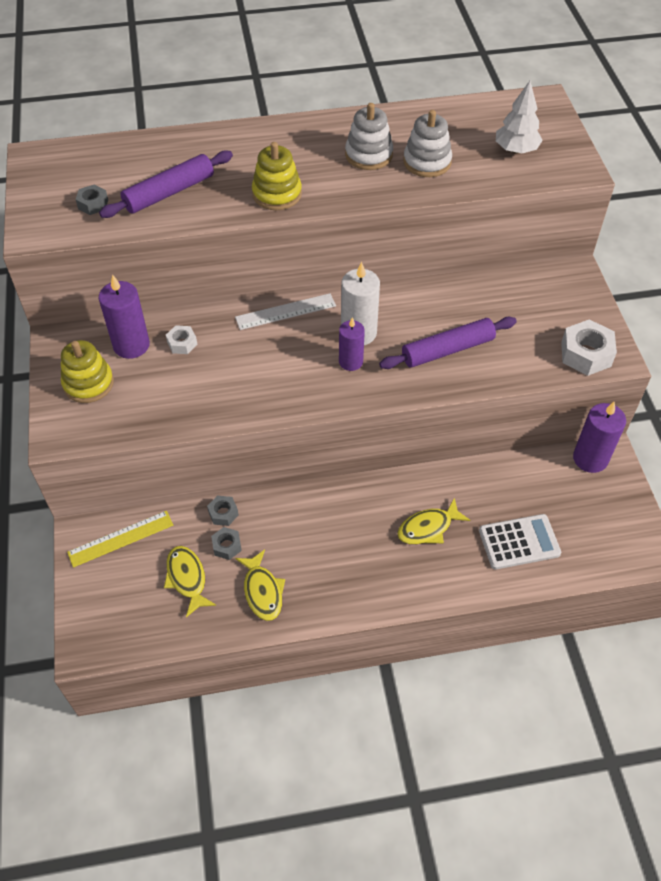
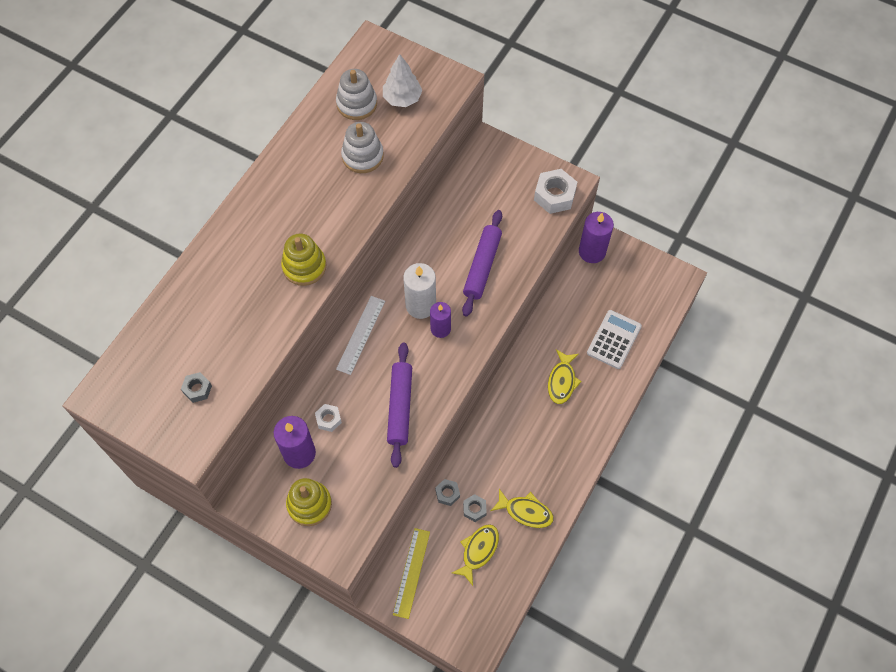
camera: 50 degrees left, 10 degrees up
(169, 192) = (235, 332): purple rolling pin -> purple rolling pin (400, 407)
(187, 578) = (478, 551): yellow fish -> yellow fish turned 105 degrees clockwise
(369, 155) = (321, 183): white stacking toy -> white stacking toy (357, 104)

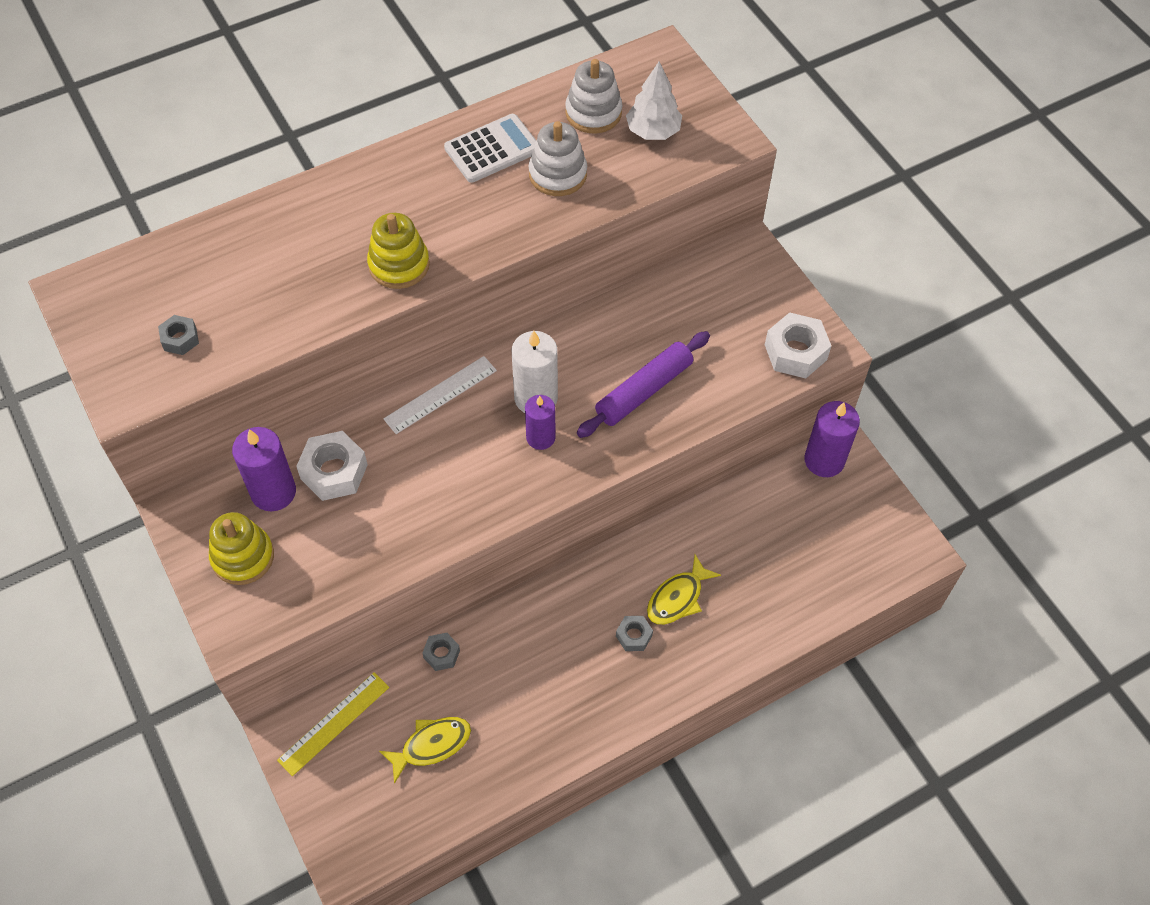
camera: 30 degrees right, 5 degrees down
(328, 419) = (334, 472): white nut -> white nut, size x1.79
(400, 407) = (427, 503): purple rolling pin -> none
(474, 509) = (461, 692): grey nut -> grey nut (634, 636)
(525, 511) = (522, 732): yellow fish -> none
(614, 339) = (780, 583): white calculator -> white calculator (492, 149)

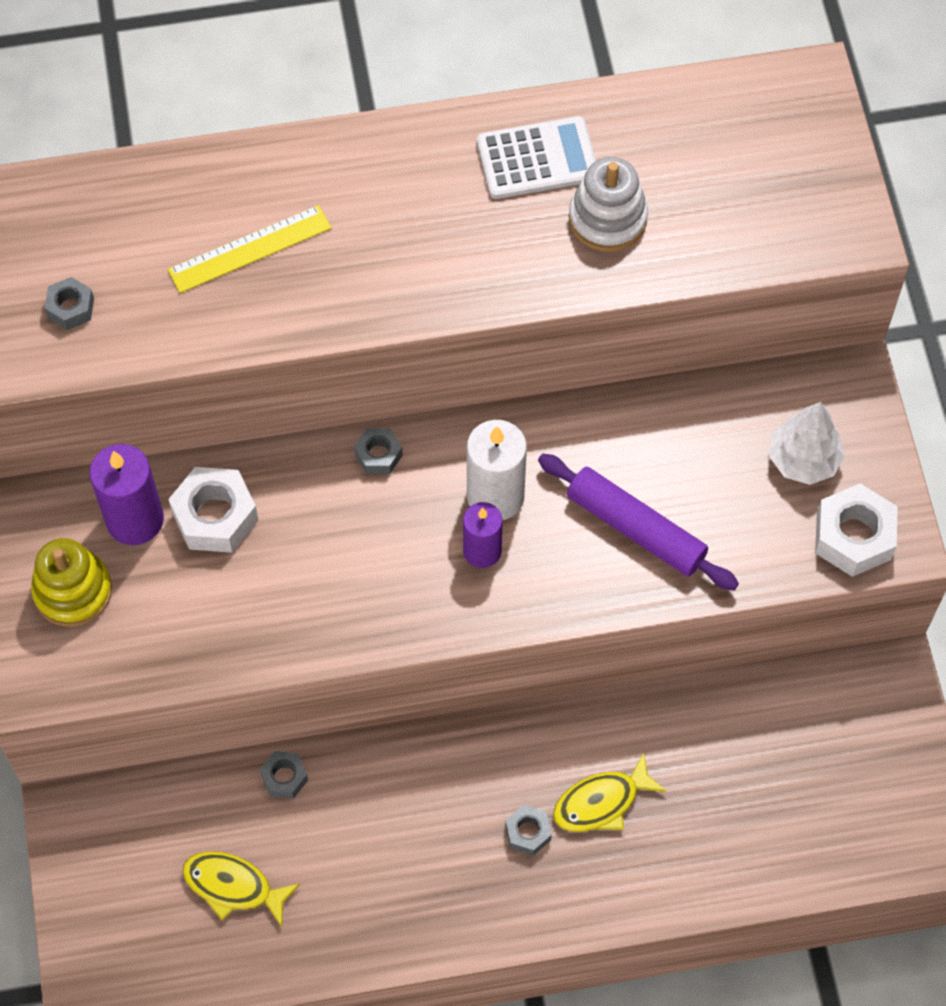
camera: 20 degrees right, 5 degrees up
(334, 723) = (128, 820): yellow ruler -> yellow ruler (250, 249)
(399, 265) = (364, 287): yellow stacking toy -> none
(431, 745) = (233, 886): yellow fish -> yellow fish turned 150 degrees counterclockwise
(440, 394) = (378, 455): white ruler -> grey nut
(593, 113) = (687, 143): white stacking toy -> none
(644, 390) = (635, 529): purple rolling pin -> purple rolling pin turned 60 degrees clockwise
(653, 131) = (754, 192): white tree -> white tree (803, 460)
(824, 460) = (863, 681): purple candle -> none

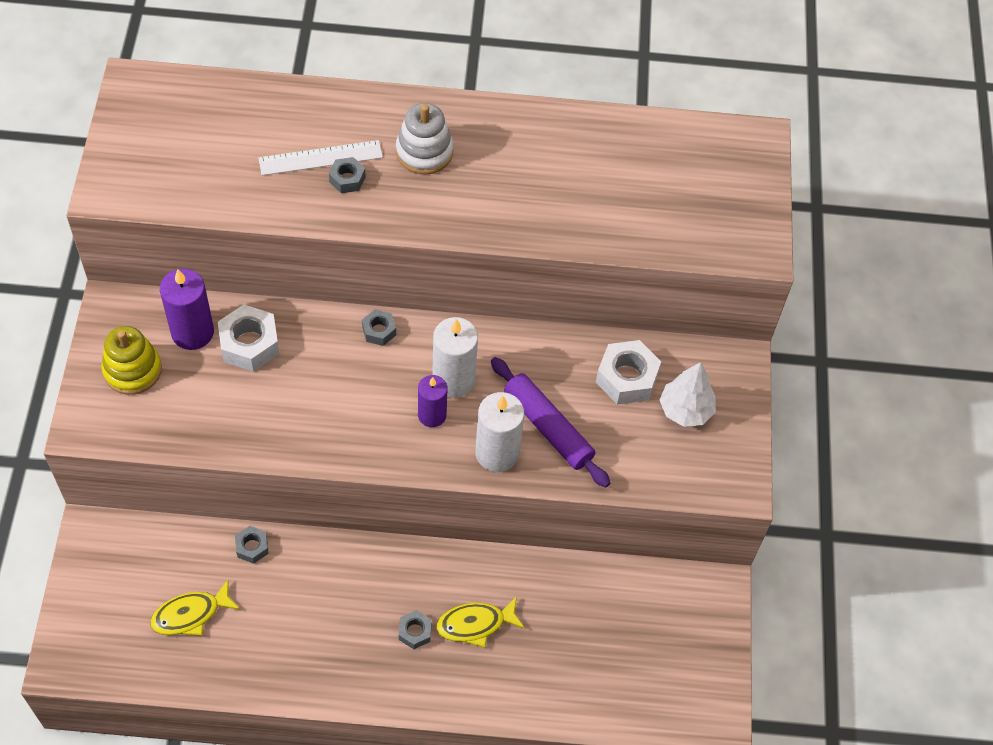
camera: 10 degrees right, 5 degrees down
(70, 308) = (182, 167): grey nut -> grey nut (347, 179)
(233, 886) = (190, 614): yellow fish -> yellow fish turned 60 degrees counterclockwise
(250, 249) = (320, 158): yellow ruler -> white ruler
(537, 159) = (544, 146): white calculator -> none
(581, 580) = (497, 453): none -> white candle
(607, 219) = (582, 198): white stacking toy -> white stacking toy (424, 152)
(853, 536) = (706, 473): white nut -> white nut (626, 378)

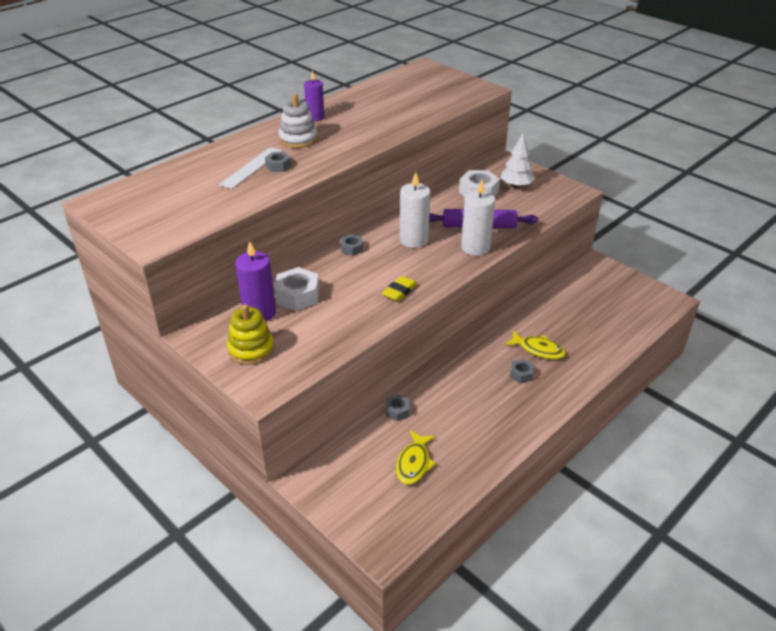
camera: 45 degrees left, 20 degrees down
(341, 433) = (399, 291): none -> yellow eraser
(432, 415) = (426, 256): purple candle -> purple candle (315, 117)
(475, 624) = (538, 349): yellow fish -> yellow fish turned 90 degrees counterclockwise

